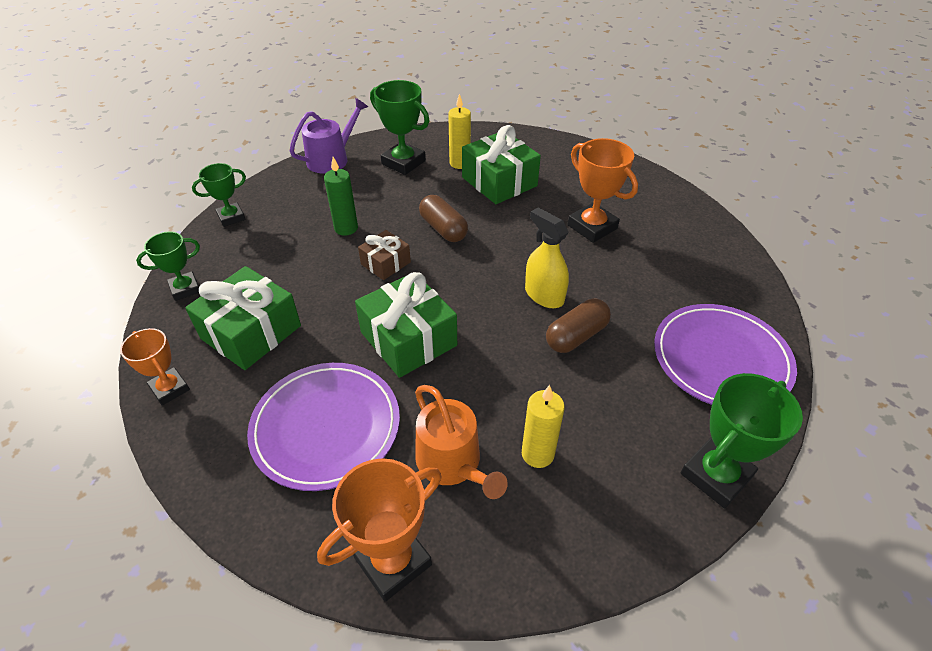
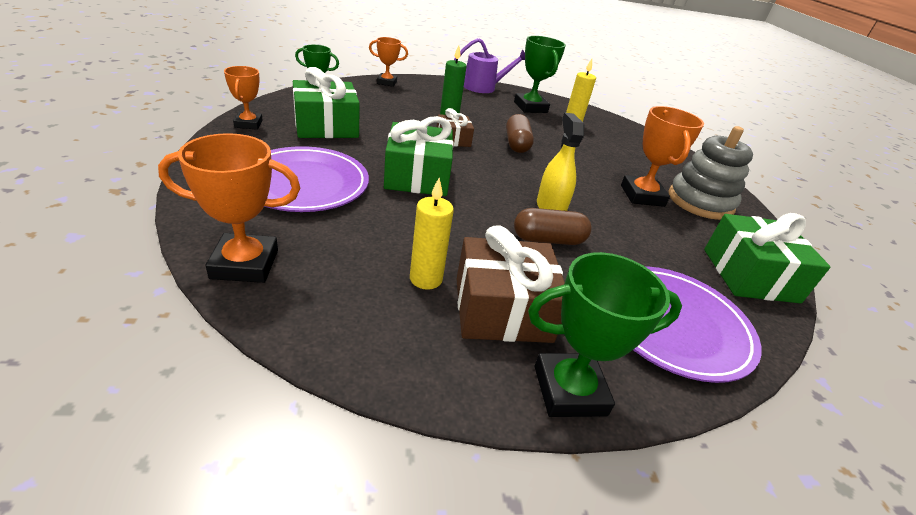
camera: 30 degrees right, 10 degrees down
(231, 217) = (387, 82): green trophy -> orange trophy
(452, 463) = (357, 245): orange watering can -> none
(499, 182) = (591, 143): green gift -> green gift (749, 275)
(614, 438) = (502, 309): none -> brown gift
(634, 203) = (700, 202): none -> grey stacking toy

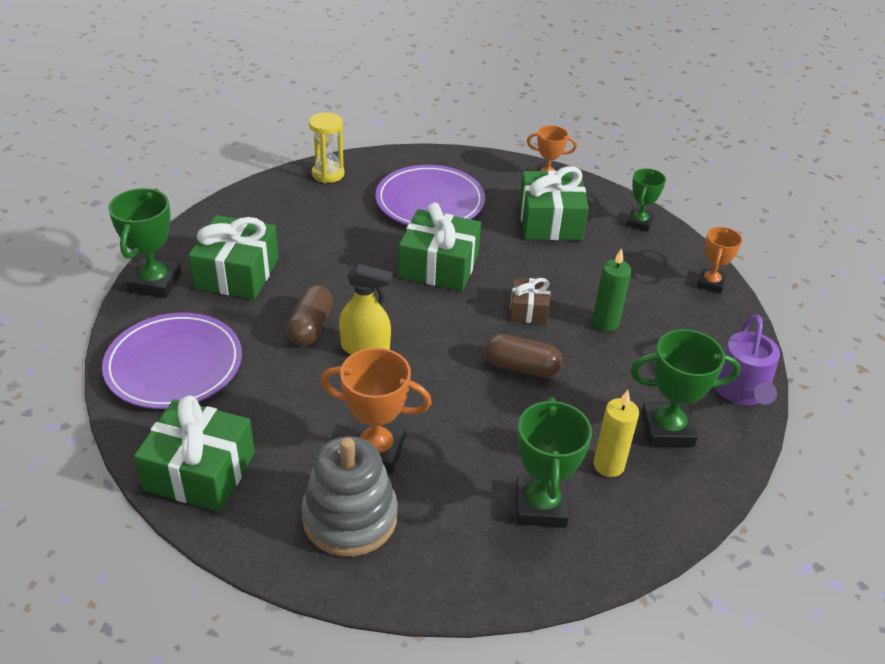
camera: 110 degrees right, 5 degrees up
(245, 264) = (328, 174): orange trophy -> yellow hourglass
(426, 279) = (284, 244): yellow candle -> none
(502, 309) = (237, 273): brown gift -> green gift
(620, 143) = (541, 506): none -> green trophy

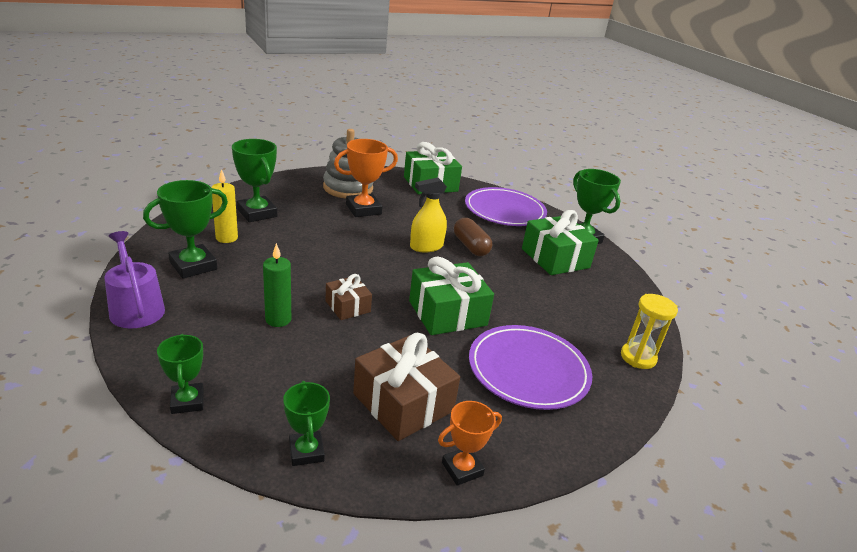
camera: 140 degrees right, 10 degrees down
(521, 367) = (320, 268): brown capsule -> none
(550, 221) = (403, 402): green gift -> brown gift
(710, 283) = (187, 401): orange trophy -> green trophy

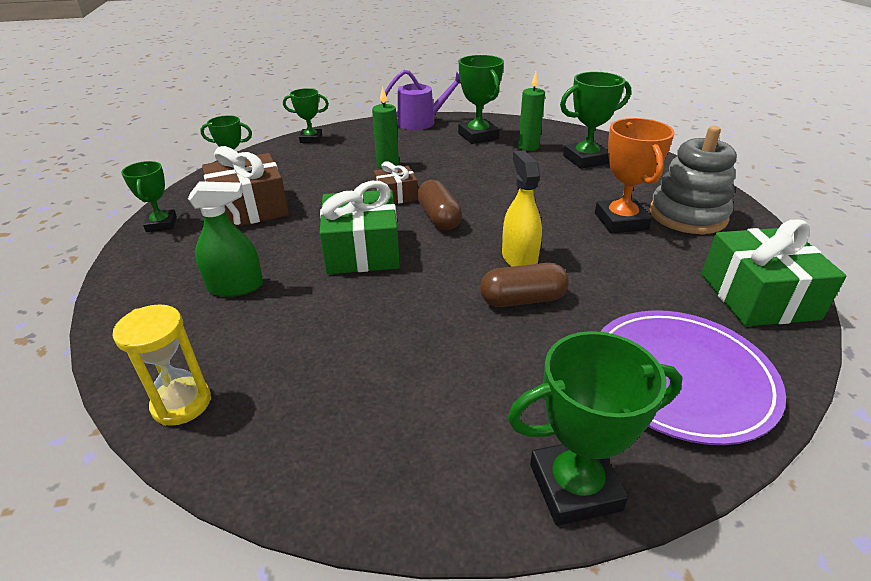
camera: 110 degrees right, 5 degrees up
(226, 238) = (528, 147): yellow candle -> green candle
(382, 280) = (439, 217): none -> brown capsule
(462, 469) = (161, 224): orange trophy -> green trophy
(528, 370) = (235, 286): purple plate -> green spray bottle
(555, 258) = (483, 399): green gift -> none

